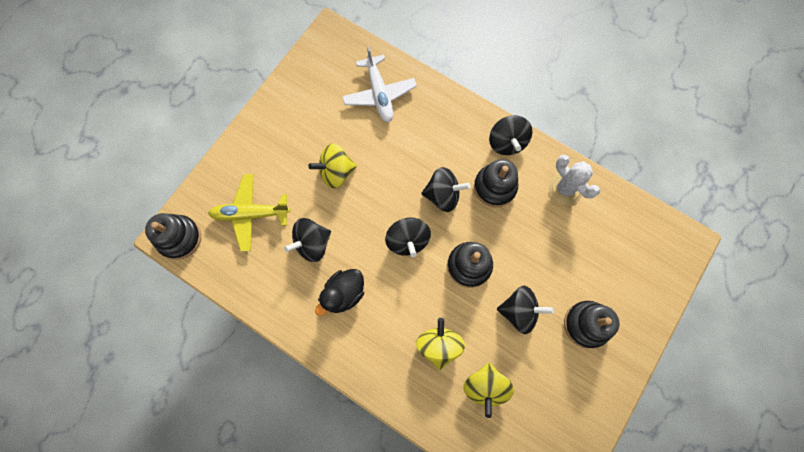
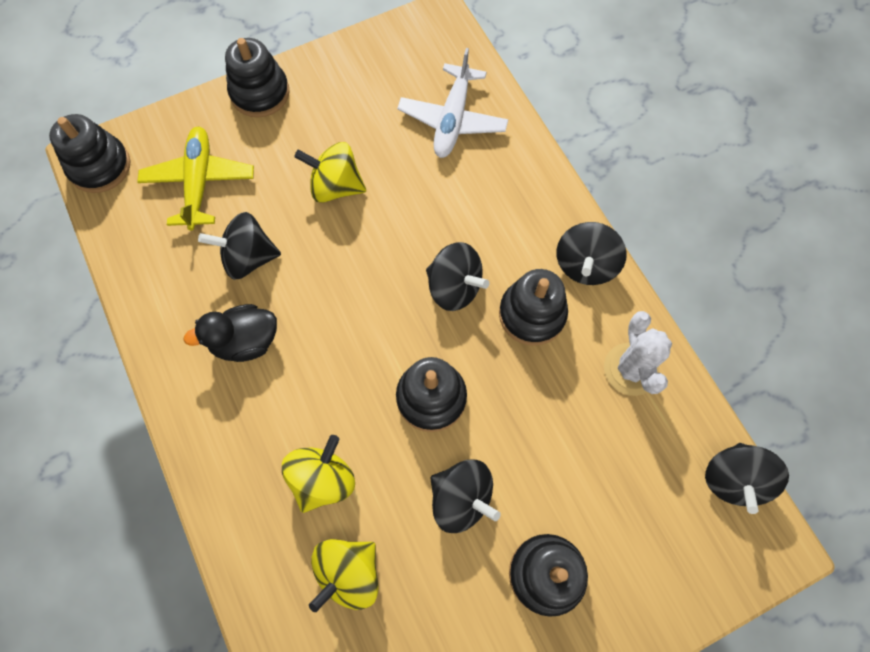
camera: 30 degrees right, 5 degrees down
(250, 137) = (260, 93): none -> black stacking toy
(251, 214) = (199, 182): yellow plane -> yellow plane turned 60 degrees clockwise
(407, 240) = (370, 319): black spinning top -> black spinning top (733, 479)

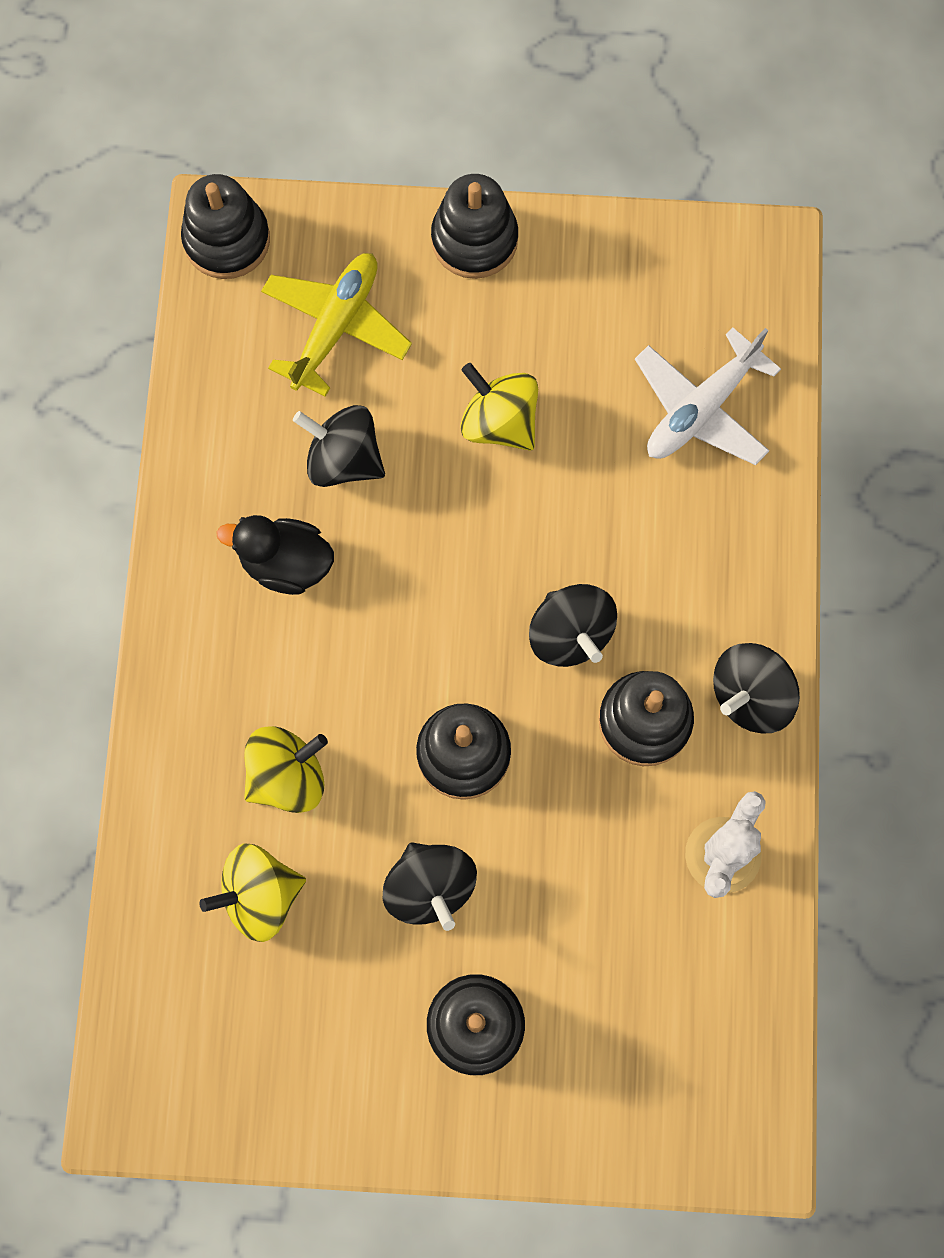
camera: 30 degrees right, 5 degrees up
(733, 479) = (759, 1050): black spinning top -> none

